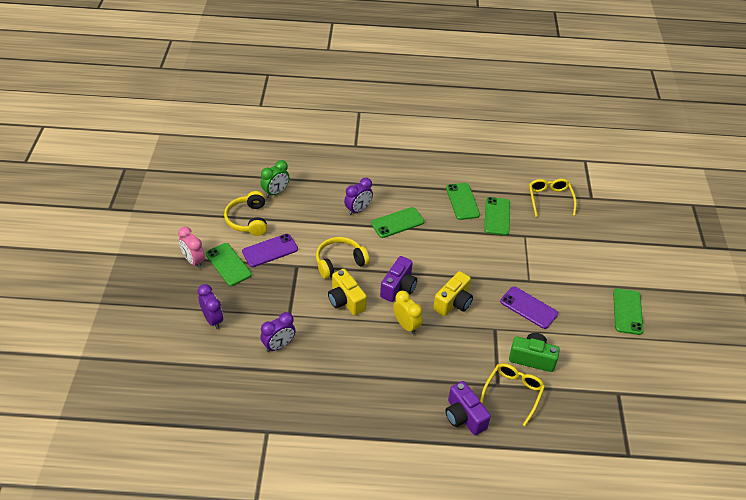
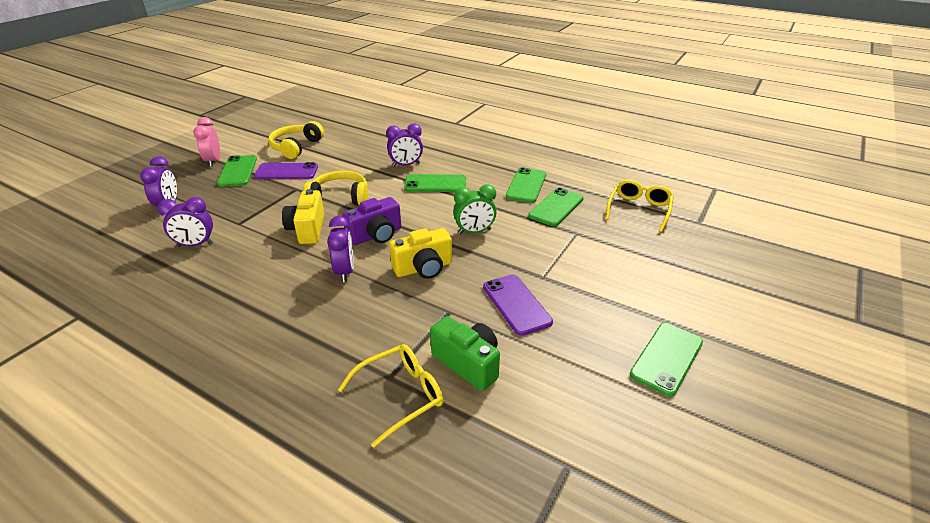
camera: 30 degrees right, 10 degrees down
(276, 192) = (344, 136): green clock -> green clock (474, 231)
(406, 325) = (345, 271): yellow clock -> purple clock
(464, 416) = (304, 396): purple camera -> none

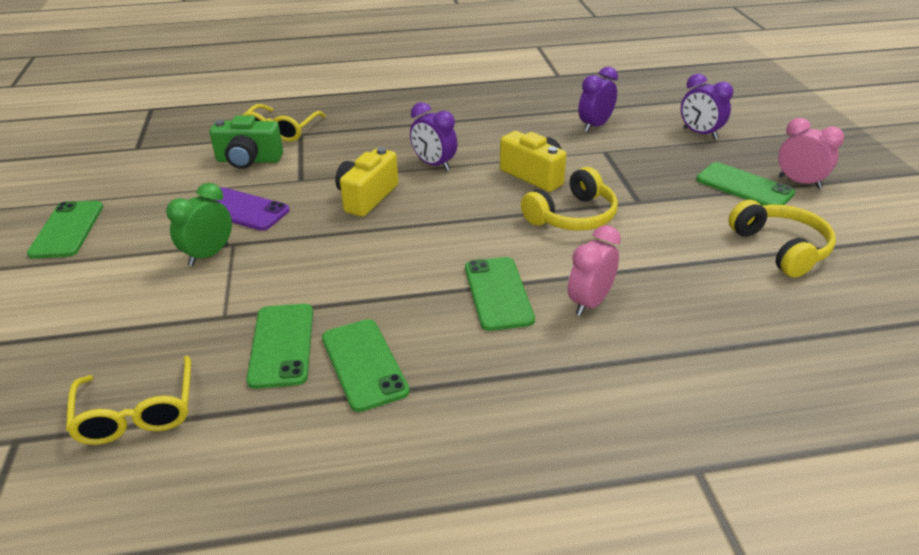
camera: 140 degrees right, 0 degrees up
(286, 172) = (698, 213): purple phone -> none
(376, 235) = (460, 201): purple camera -> none
(406, 165) = (590, 303): purple clock -> pink clock
(435, 184) = (498, 293): green phone -> green phone turned 60 degrees counterclockwise
(474, 231) = (359, 255): green clock -> green clock (209, 255)

